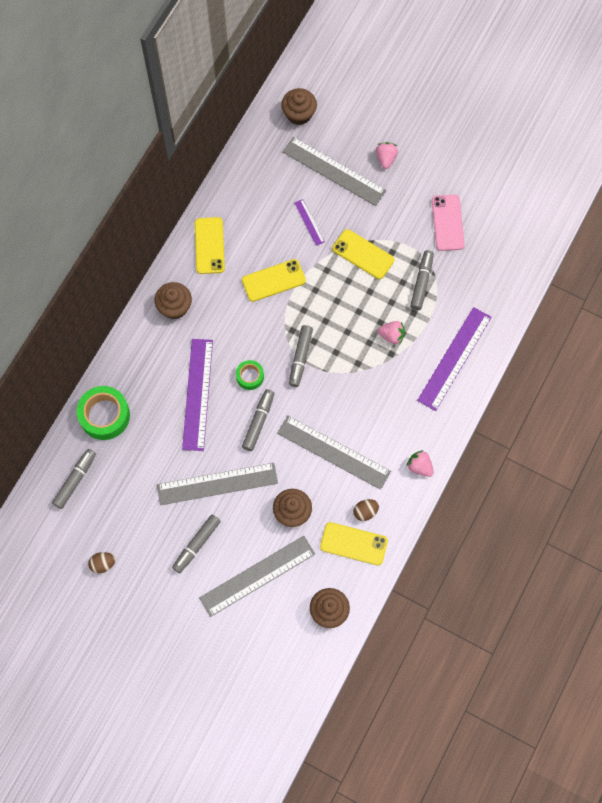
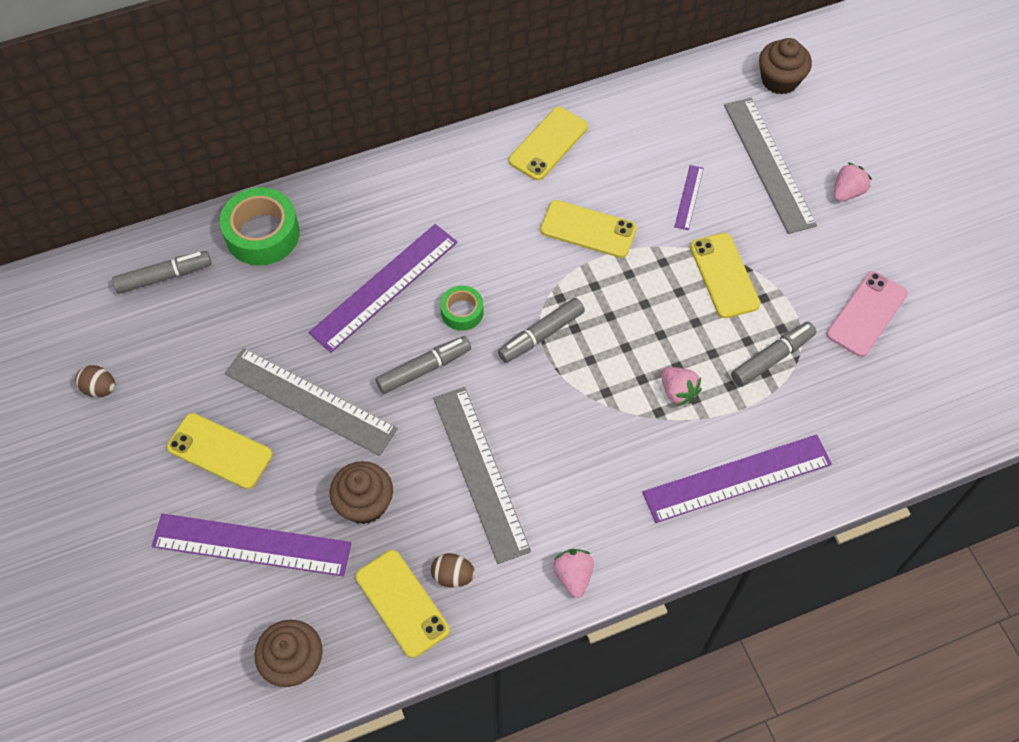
camera: 40 degrees right, 10 degrees down
(174, 307) = (448, 178): brown cupcake -> none
(197, 545) = (220, 451): grey marker -> yellow phone
(257, 575) = (252, 544): grey ruler -> purple ruler

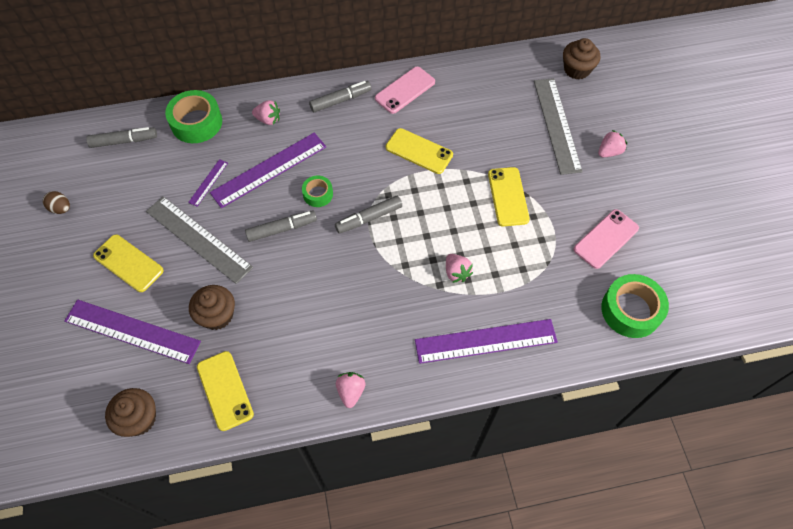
camera: 10 degrees right, 0 degrees up
(364, 214) = (268, 119): none -> pink strawberry
(453, 576) = (265, 377): brown egg -> none
(480, 473) = (302, 307): grey ruler -> none
(548, 144) = (405, 90): yellow phone -> pink phone
(688, 197) = (494, 139): purple ruler -> purple ruler (208, 182)
(772, 358) = (529, 259): grey marker -> grey marker (340, 100)
(918, 406) = (631, 310): none -> green tape

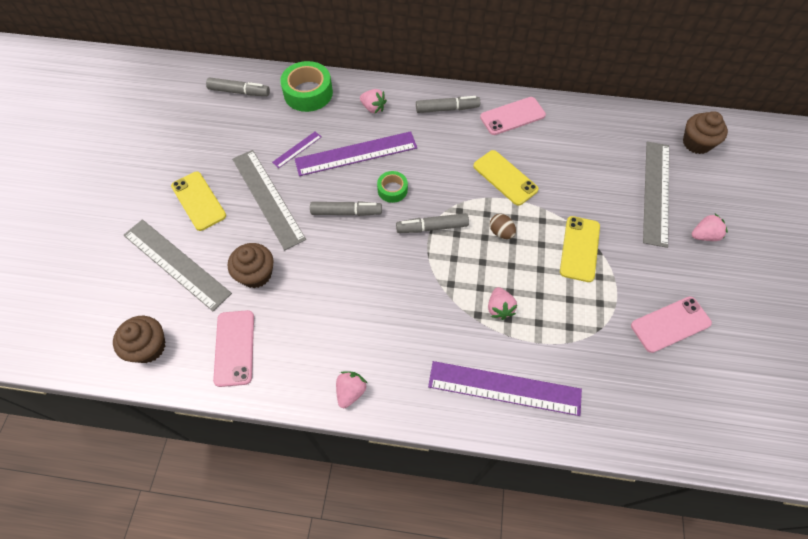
camera: 20 degrees right, 0 degrees up
(61, 208) = (163, 135): brown egg -> brown egg (501, 232)
(132, 331) = (176, 263): purple ruler -> grey ruler
(225, 390) = (234, 348): yellow phone -> pink phone
(631, 310) = (673, 409): green tape -> none

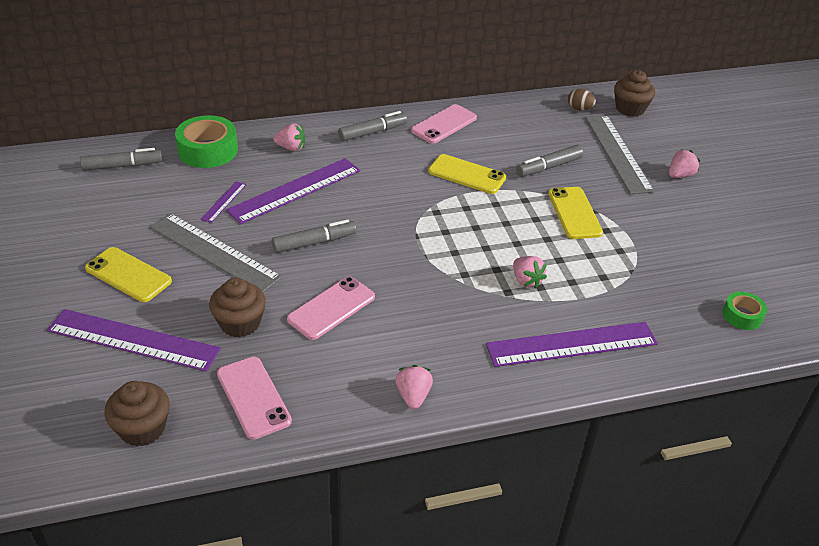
camera: 25 degrees left, 20 degrees down
(176, 263) = (133, 339): grey ruler -> purple ruler
(392, 190) = (354, 211): green tape -> green tape (742, 316)
(432, 227) = (416, 232): grey marker -> grey marker (549, 167)
(501, 232) = (490, 219): brown egg -> brown egg (579, 109)
(670, 324) = (693, 249): pink phone -> pink phone (331, 308)

